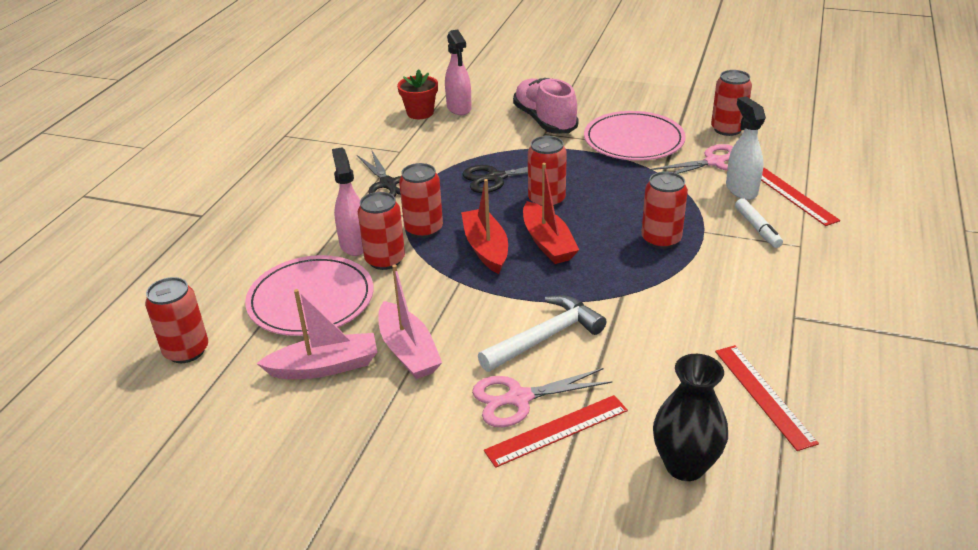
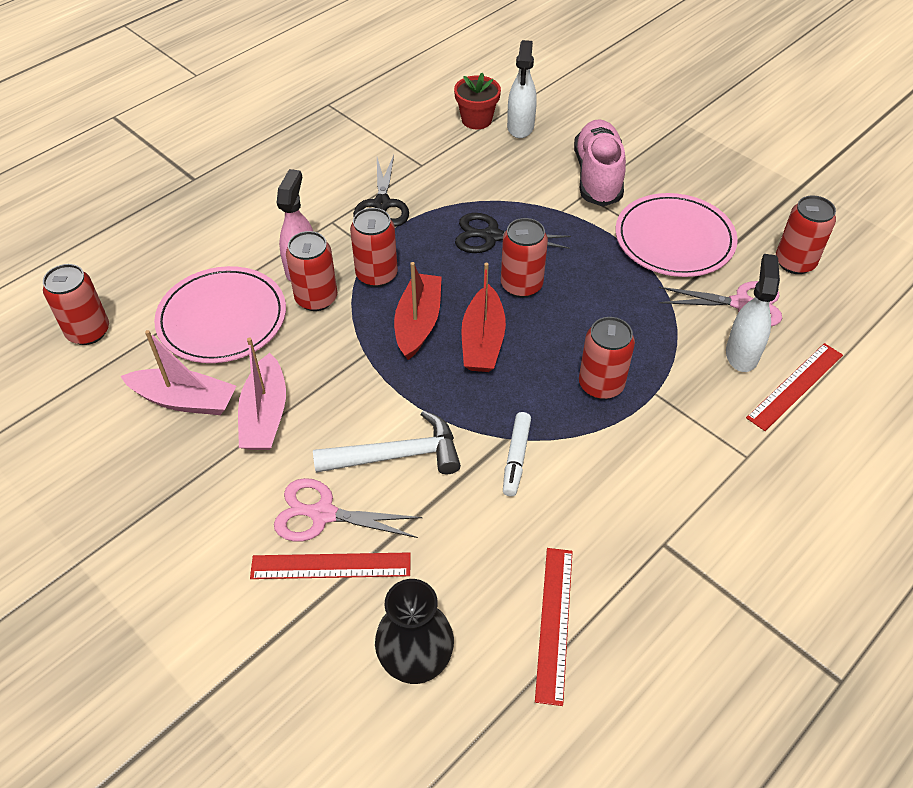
camera: 25 degrees right, 15 degrees up
(459, 108) = (520, 127): pink spray bottle -> white spray bottle
(757, 228) = (717, 413): white marker -> white marker (516, 458)
(793, 196) = (795, 386): red ruler -> red ruler turned 45 degrees clockwise

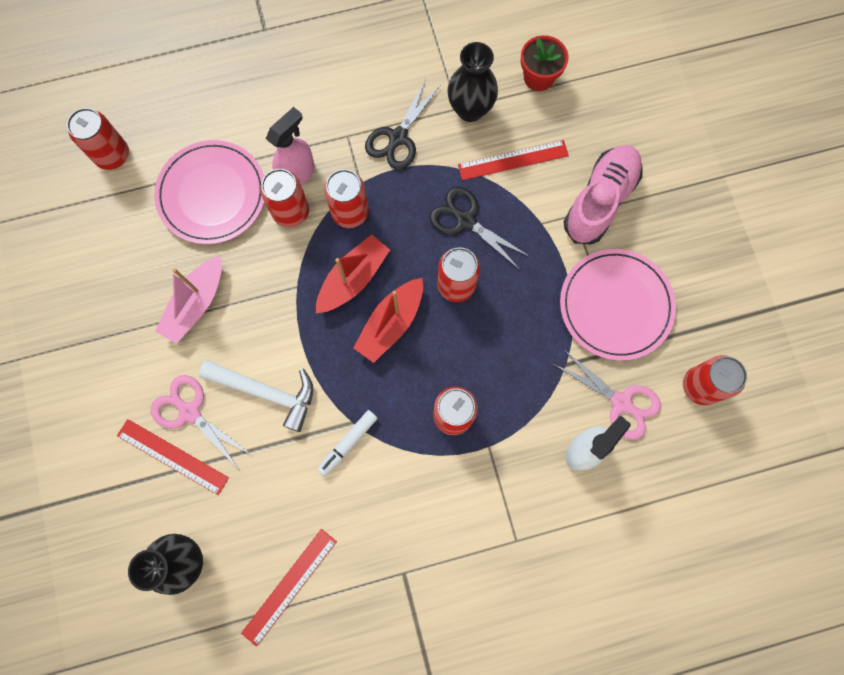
camera: 30 degrees right, 25 degrees up
(185, 400) = (148, 259): pink boat -> none
(433, 161) = (470, 110): none -> black vase
(520, 127) = (571, 106): white spray bottle -> none
(795, 386) = (603, 503): red ruler -> red ruler (513, 160)

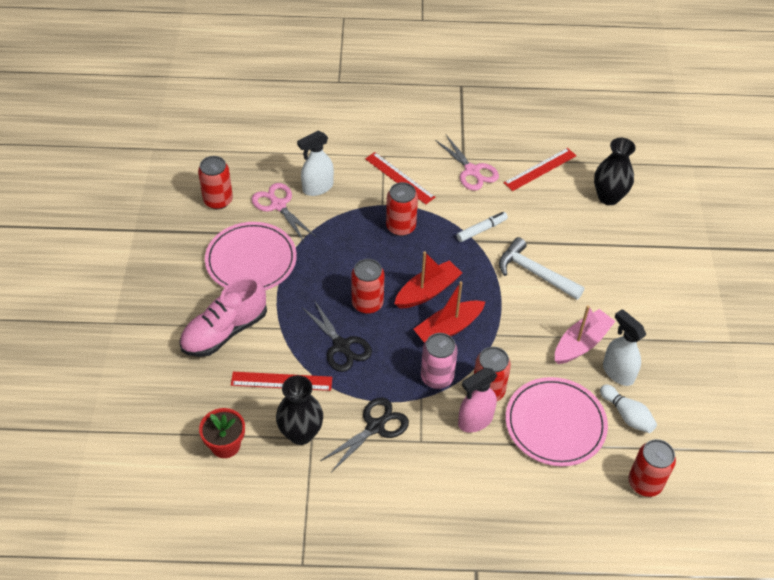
camera: 165 degrees left, 25 degrees down
(136, 226) = (627, 415): none -> white bowling pin
(150, 277) = (617, 372): none -> white spray bottle
(173, 456) = (611, 253): red ruler -> red ruler (399, 178)
(189, 412) = (595, 275): pink scissors -> pink scissors (472, 171)
(350, 212) = (437, 377): red can -> pink can

